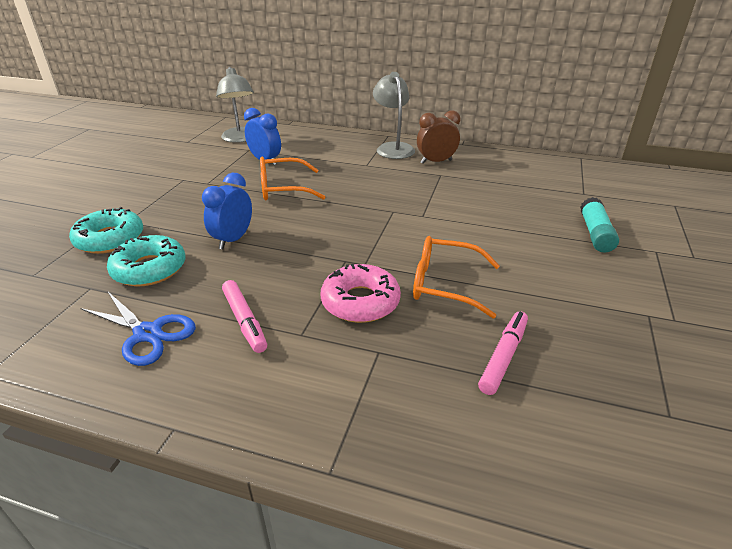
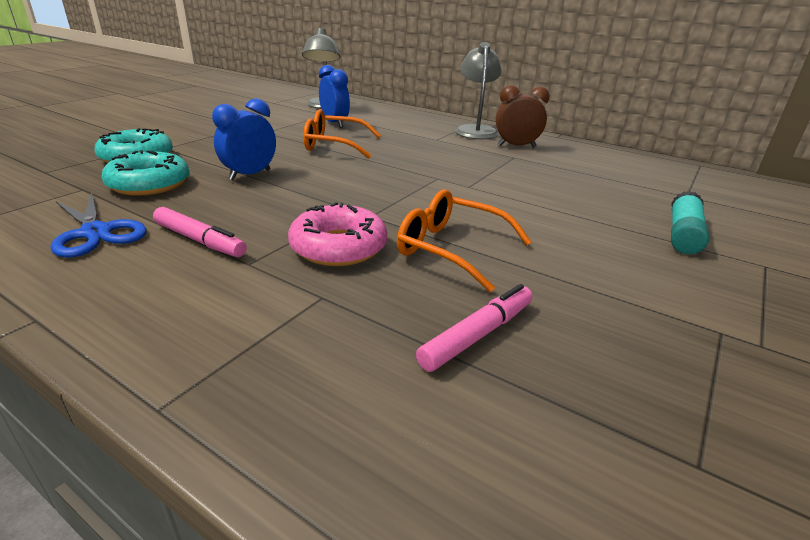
camera: 15 degrees right, 5 degrees down
(245, 321) = (200, 240): pink marker -> pink marker turned 45 degrees counterclockwise

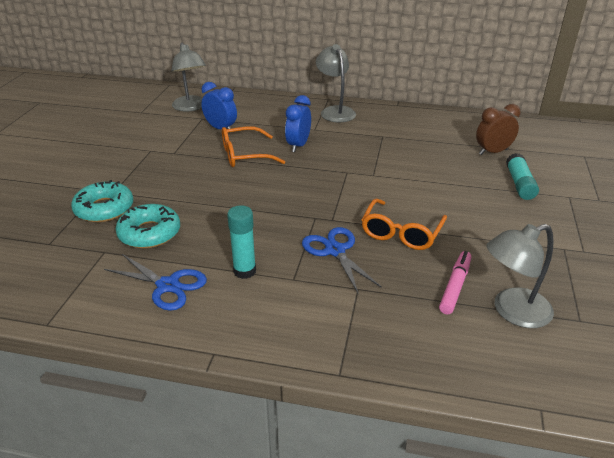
camera: 20 degrees left, 5 degrees up
(200, 240) = (244, 271): pink marker -> turquoise glue stick
(250, 175) = (214, 204): blue clock -> blue clock (298, 145)
(338, 247) = (335, 251): pink donut -> blue scissors
(451, 249) = (401, 233): orange glasses -> orange glasses turned 75 degrees counterclockwise
(516, 146) = (376, 123): brown clock -> brown clock (492, 152)
(556, 404) = (512, 311): none -> grey lamp

